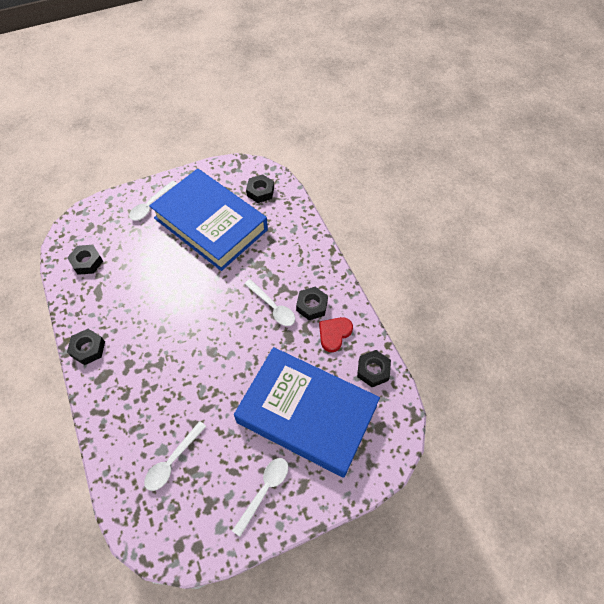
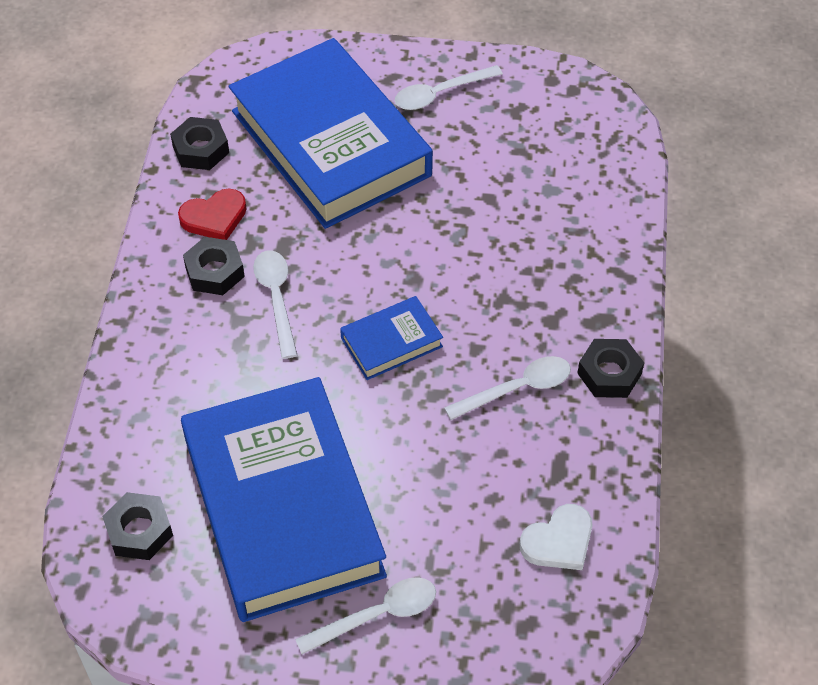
camera: 150 degrees left, 5 degrees down
(87, 262) = (559, 541): black nut -> white heart
(172, 461) = (541, 172): white spoon -> white spoon (517, 389)
(204, 312) = (391, 342): none -> blue book

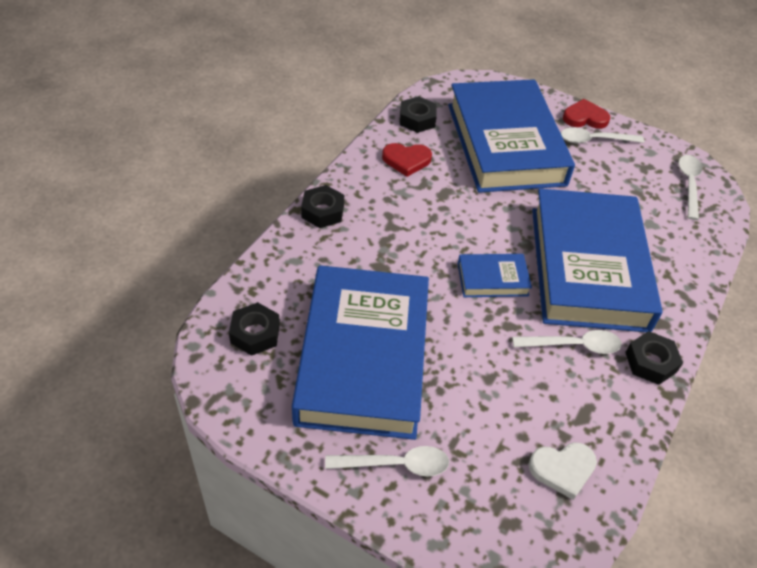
camera: 20 degrees right, 5 degrees down
(215, 272) = (390, 192): black nut -> black nut (323, 211)
(276, 299) = (424, 223): white spoon -> white spoon (689, 184)
(416, 63) = (585, 118): none -> red heart
(497, 280) = (588, 267): none -> blue book

